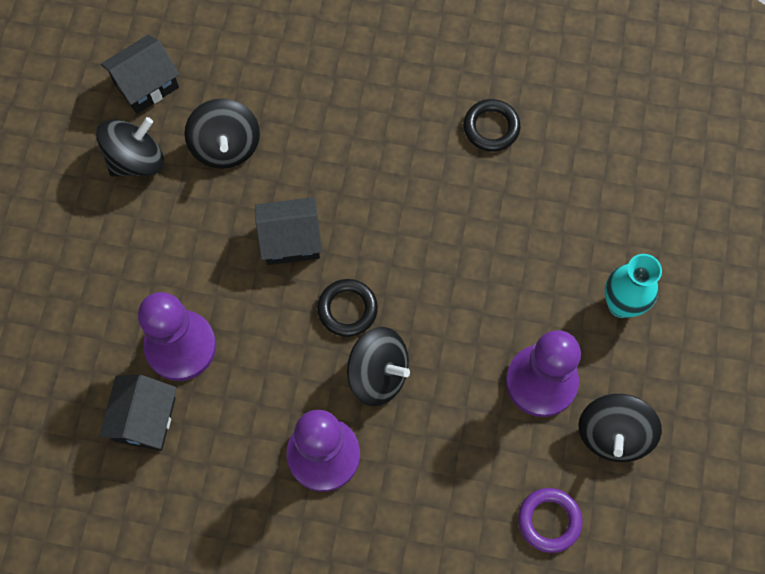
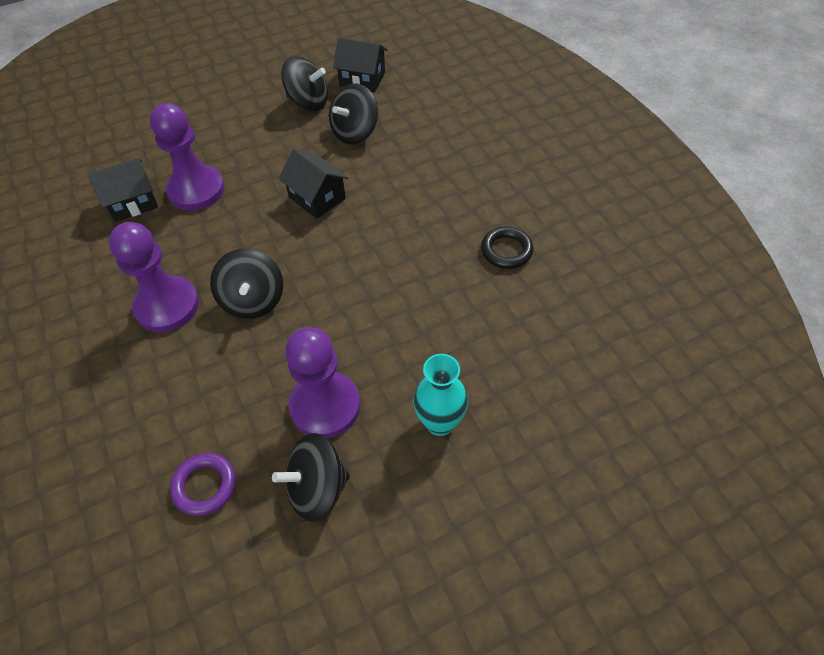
camera: 55 degrees right, 15 degrees down
(347, 309) = (290, 255): black ring -> none

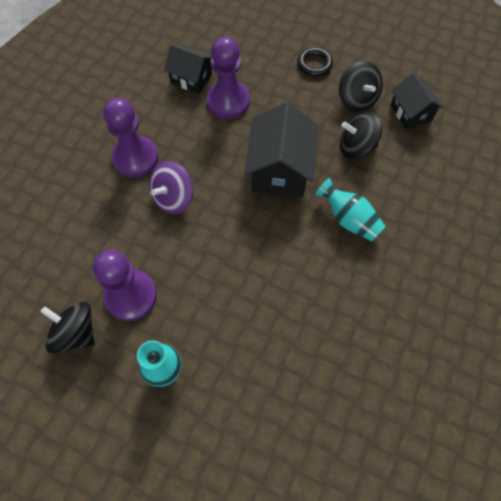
camera: 50 degrees right, 10 degrees up
(205, 486) = (40, 273): purple ring -> none
(253, 300) = (173, 198): black spinning top -> purple spinning top
(317, 198) = (280, 170): black house -> black house, size x1.62
(420, 182) = (349, 219): none -> turquoise vase
(506, 250) = (336, 319): black ring -> black ring (314, 64)

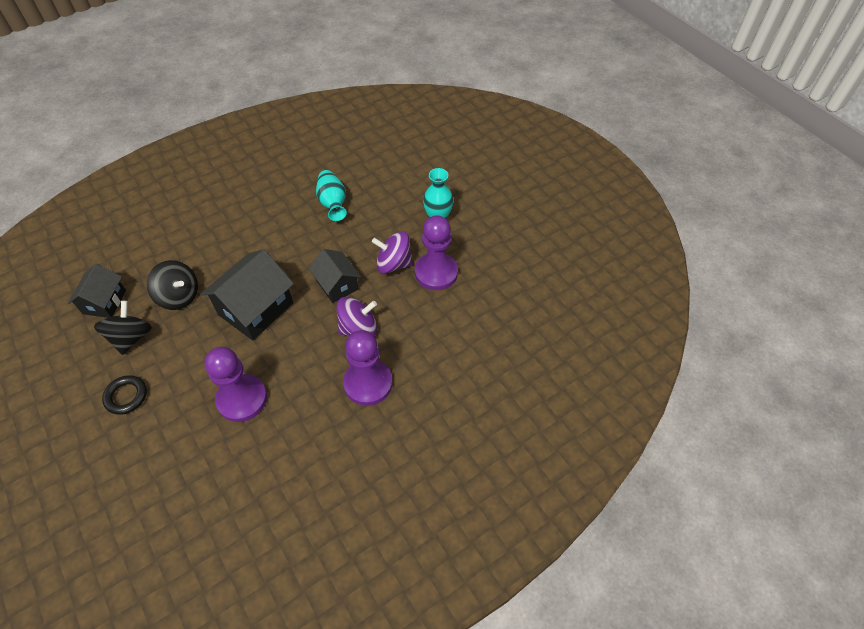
camera: 150 degrees left, 10 degrees down
(76, 333) = (487, 267): black spinning top -> none
(182, 282) = (393, 264): none -> purple spinning top
(191, 78) = (255, 448): black house -> black house (337, 285)
(349, 219) = (242, 248): turquoise vase -> turquoise vase (333, 203)

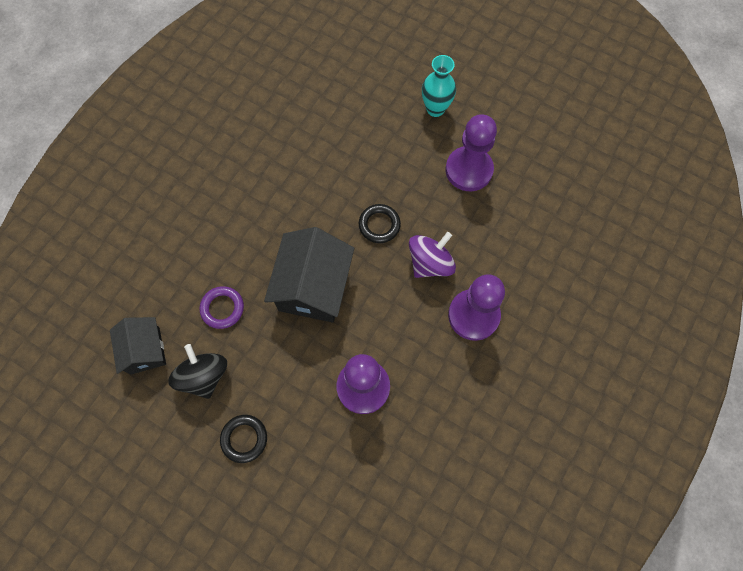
camera: 25 degrees left, 15 degrees up
(179, 296) = (222, 308): black spinning top -> purple ring
(333, 203) = (315, 133): turquoise vase -> none
(337, 285) = (379, 225): black house -> black ring
(393, 264) = (421, 178): purple spinning top -> none

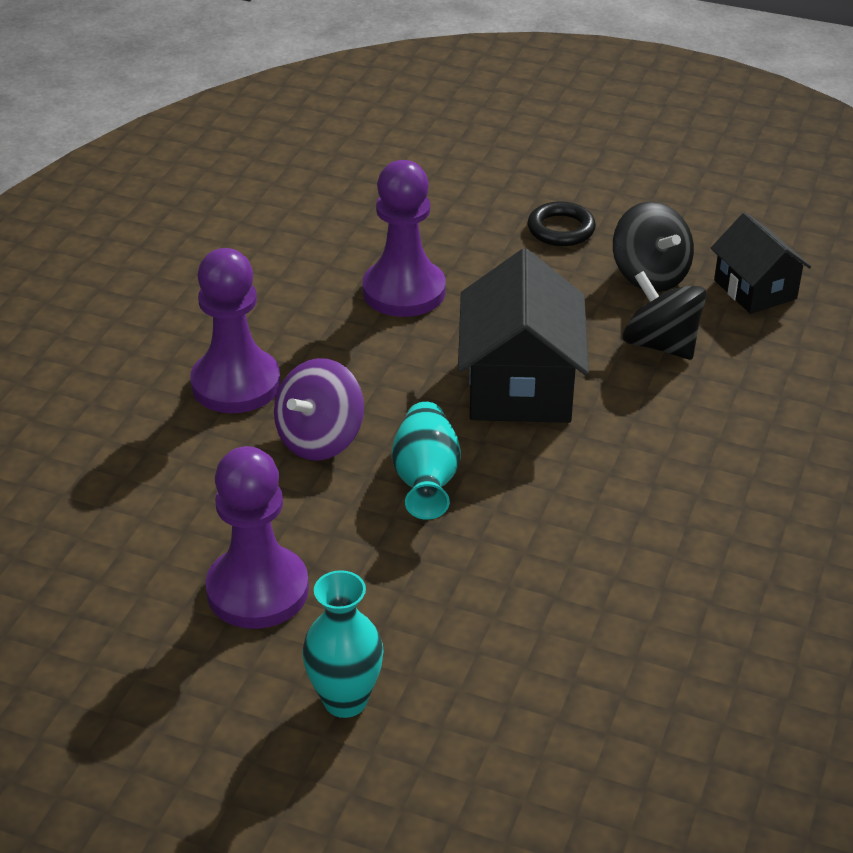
camera: 170 degrees right, 30 degrees down
(222, 308) = (661, 344): purple ring -> black spinning top
(379, 225) = (426, 480): black ring -> turquoise vase

